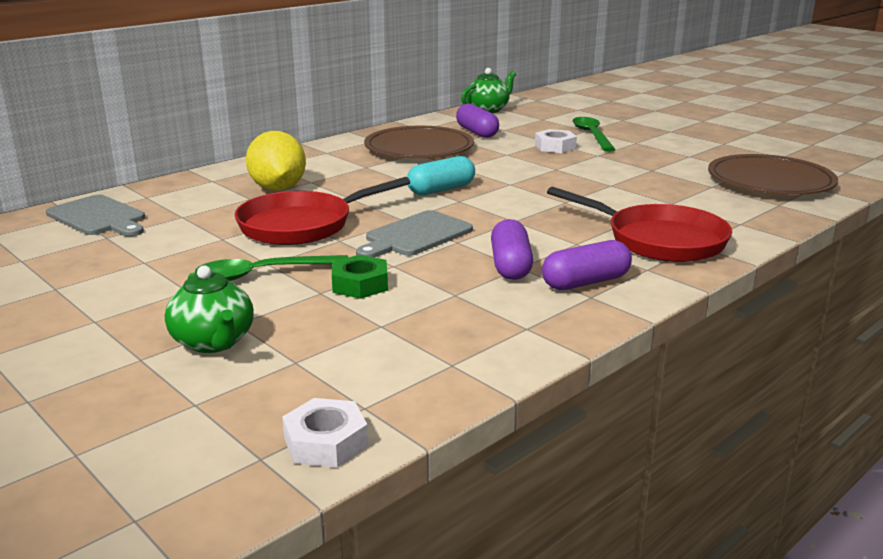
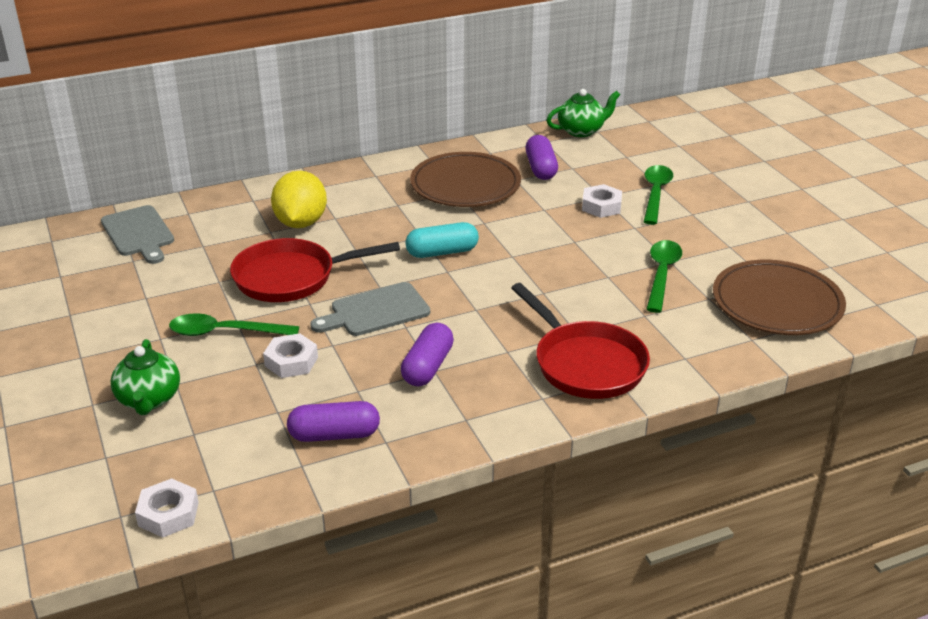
camera: 20 degrees right, 10 degrees up
(360, 284) = (291, 361): green nut -> white nut
(585, 282) = (475, 402): purple capsule -> purple capsule (334, 435)
(655, 178) = (662, 274): none -> green spoon

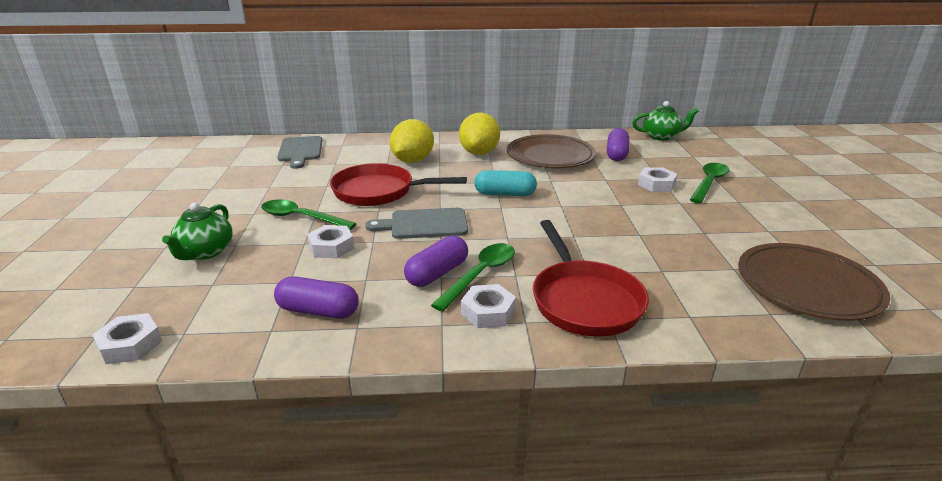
camera: 20 degrees right, 5 degrees down
(376, 195) = (479, 153): none -> yellow lemon
(502, 396) = (488, 312): none -> white nut
(662, 274) = (692, 241): green spoon -> green spoon (480, 275)

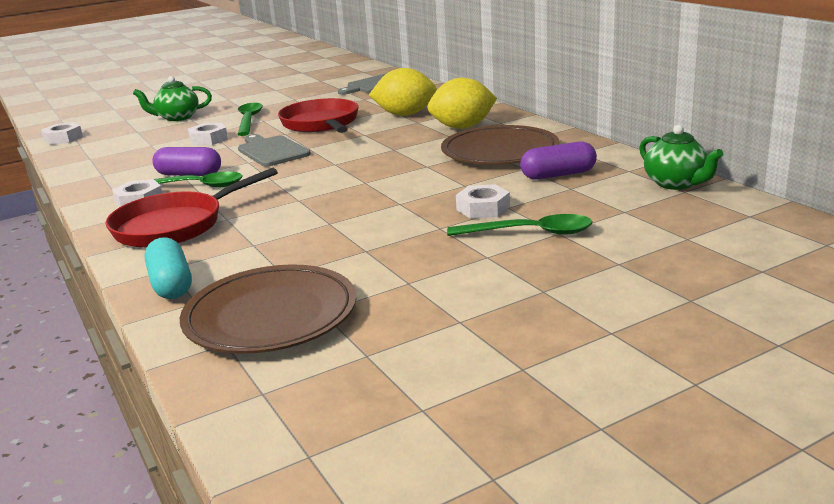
camera: 65 degrees right, 5 degrees down
(318, 311) = (117, 161): purple capsule -> none
(505, 194) = (367, 158): turquoise capsule -> turquoise capsule (171, 284)

